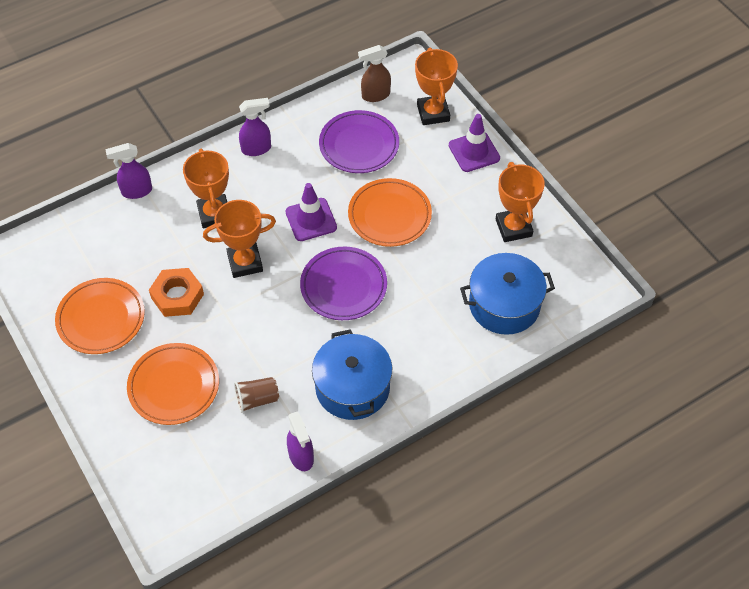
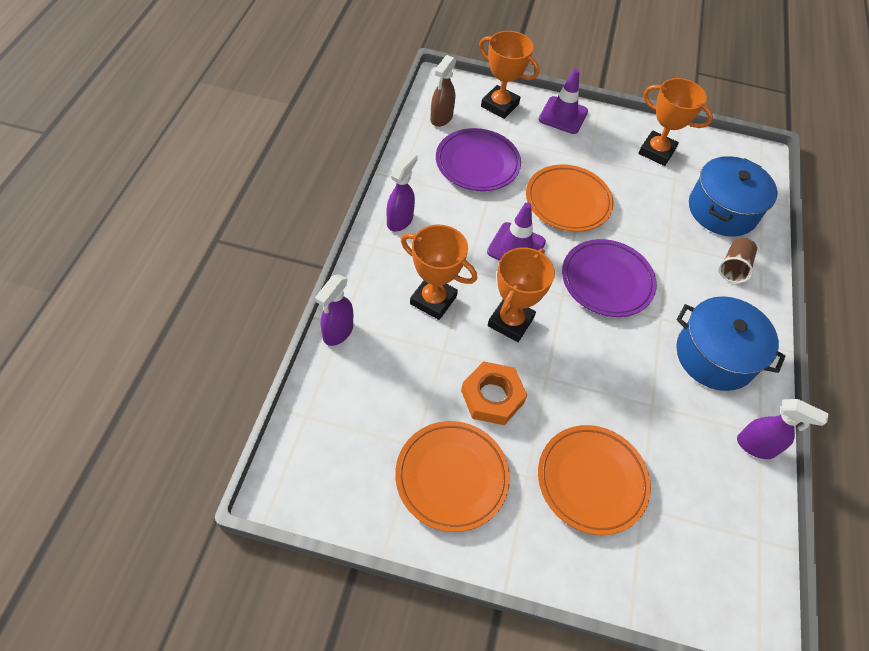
camera: 50 degrees left, 0 degrees up
(257, 399) = (666, 429): brown cup -> brown cup (733, 267)

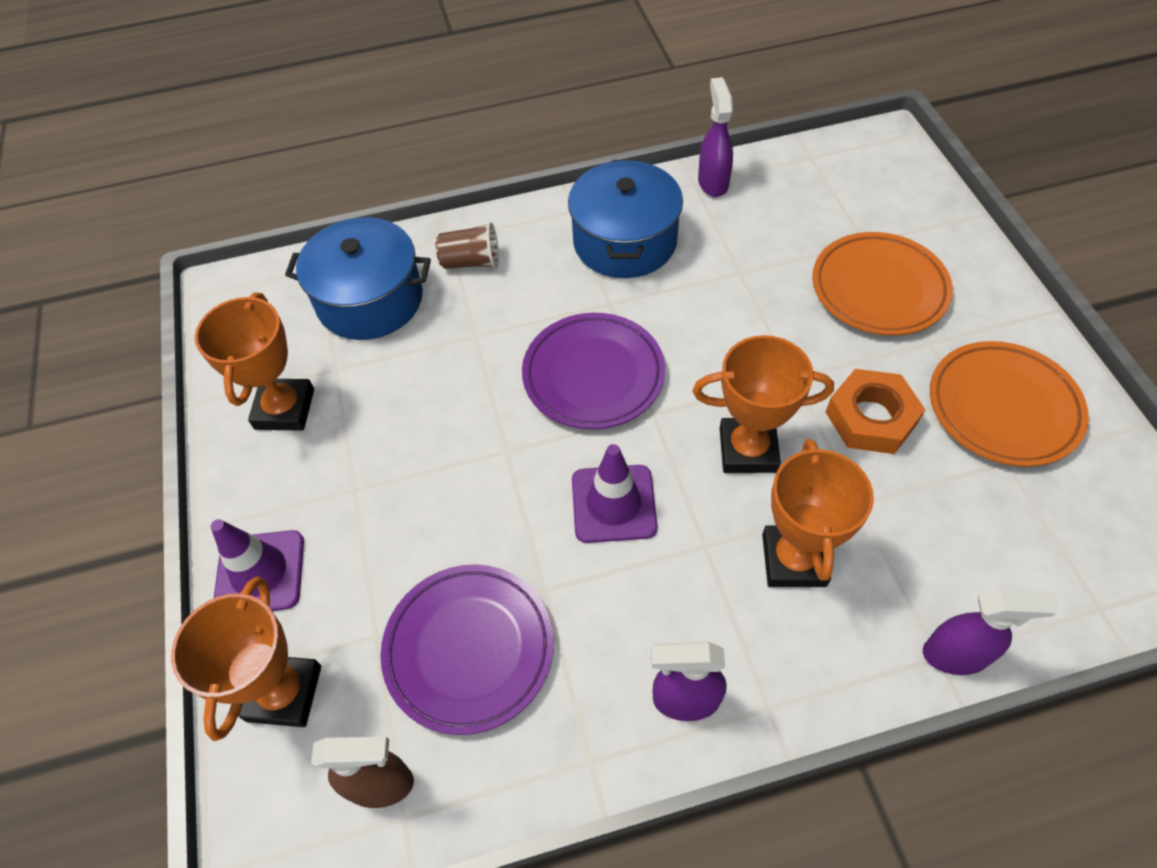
camera: 110 degrees left, 0 degrees up
(567, 202) = (473, 478): orange plate -> none

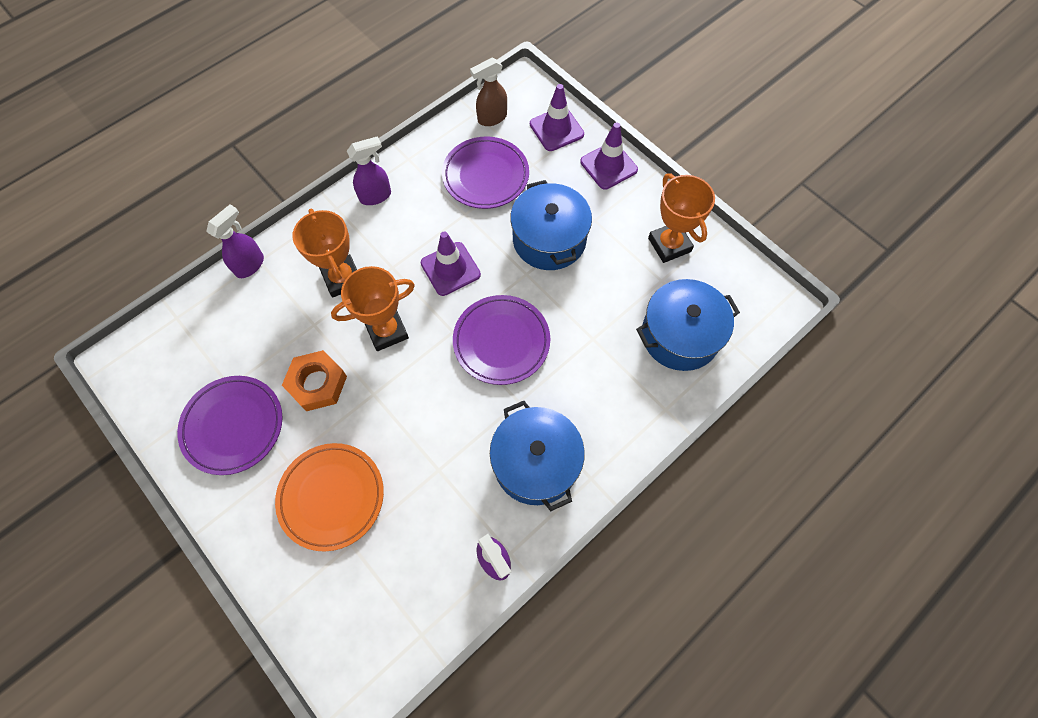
camera: 150 degrees right, 10 degrees up
(284, 693) = (556, 129): orange trophy -> purple traffic cone
(440, 487) = (549, 239): none -> blue pot
(471, 262) = (635, 395): brown cup -> none
(956, 655) = (250, 265): purple spray bottle -> purple spray bottle turned 150 degrees clockwise
(1003, 408) = (233, 426): orange plate -> purple plate

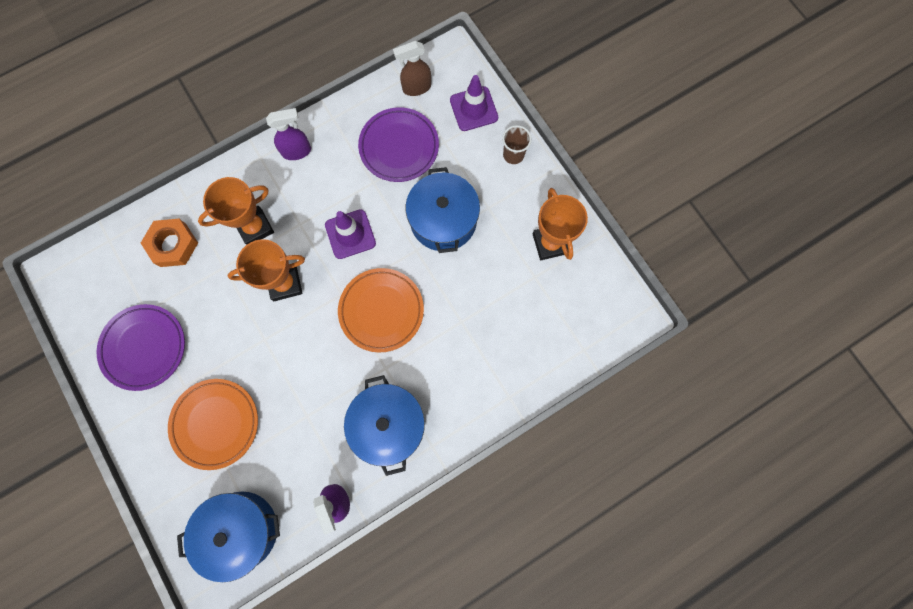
camera: 10 degrees right, 10 degrees up
(250, 265) = (177, 201): purple spray bottle -> none
(317, 383) = (218, 322): orange nut -> orange nut (173, 245)
(342, 278) = (255, 227): orange trophy -> orange trophy turned 75 degrees clockwise
(501, 342) = (381, 311): purple plate -> orange plate
(608, 166) = (513, 155): purple traffic cone -> brown cup
(680, 335) = (538, 332): blue pot -> blue pot (241, 530)

